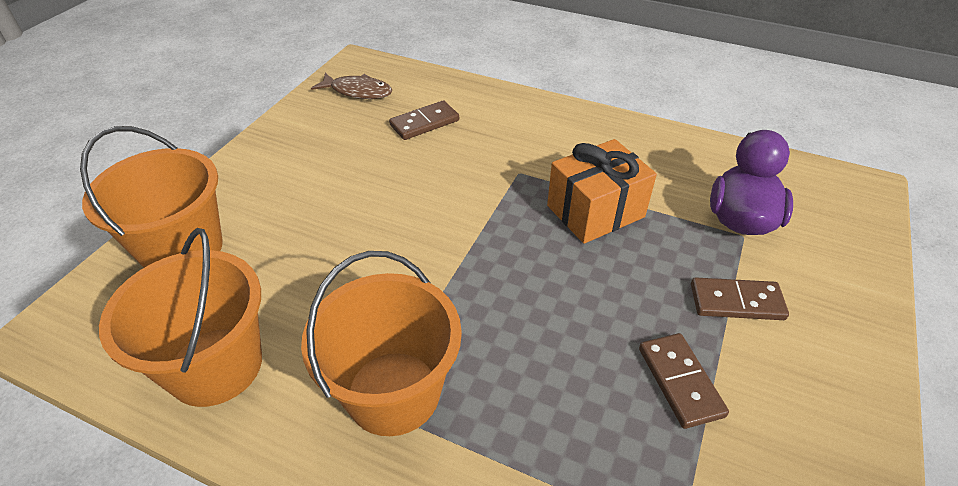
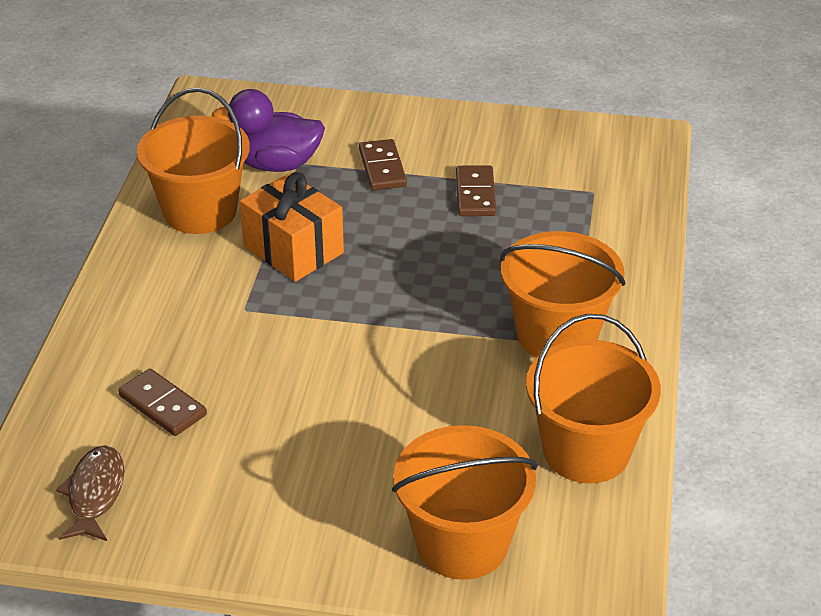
camera: 105 degrees left, 5 degrees down
(662, 163) = (200, 211): none -> orange bucket
(680, 381) = (475, 194): brown domino -> brown domino turned 60 degrees counterclockwise

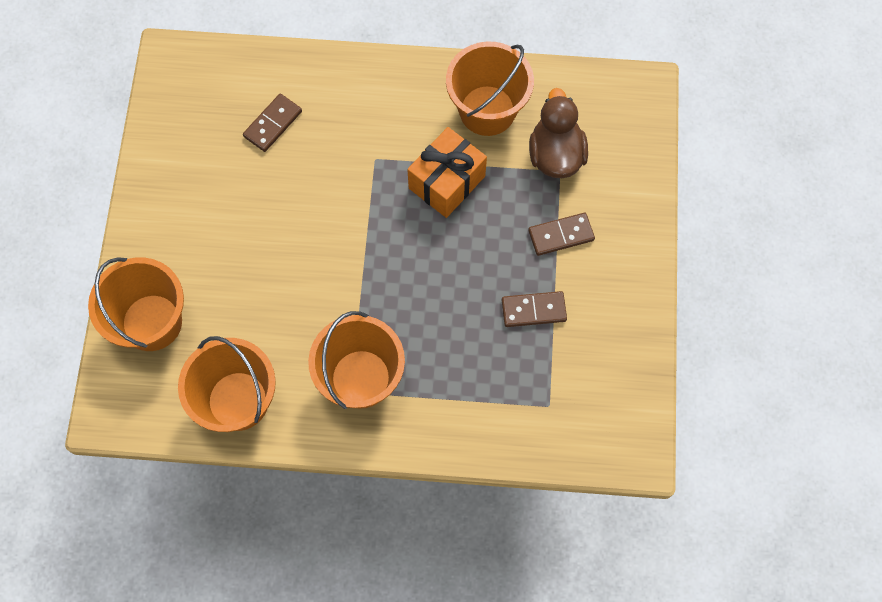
camera: 85 degrees right, 30 degrees up
(95, 494) = (192, 101): brown fish -> none
(276, 164) = (555, 155): purple duck -> brown duck

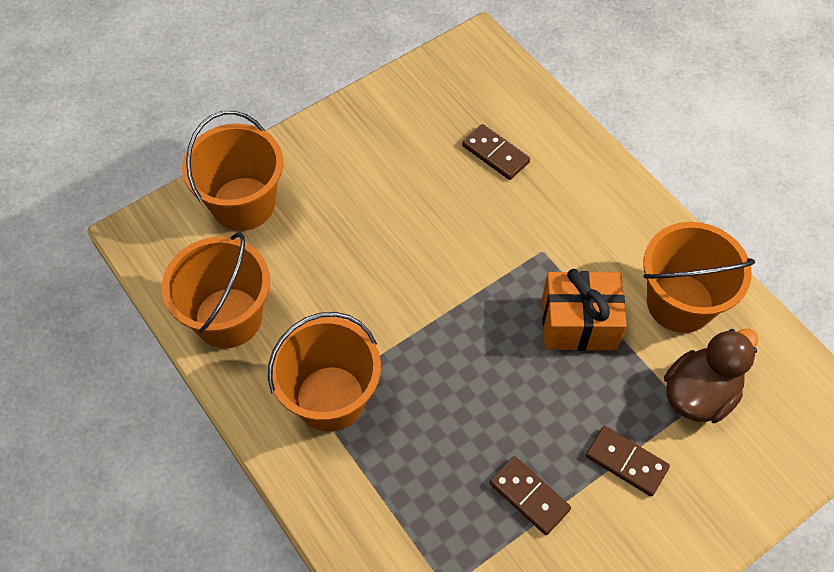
camera: 50 degrees right, 10 degrees down
(273, 124) = (495, 154): brown domino -> brown domino turned 45 degrees clockwise

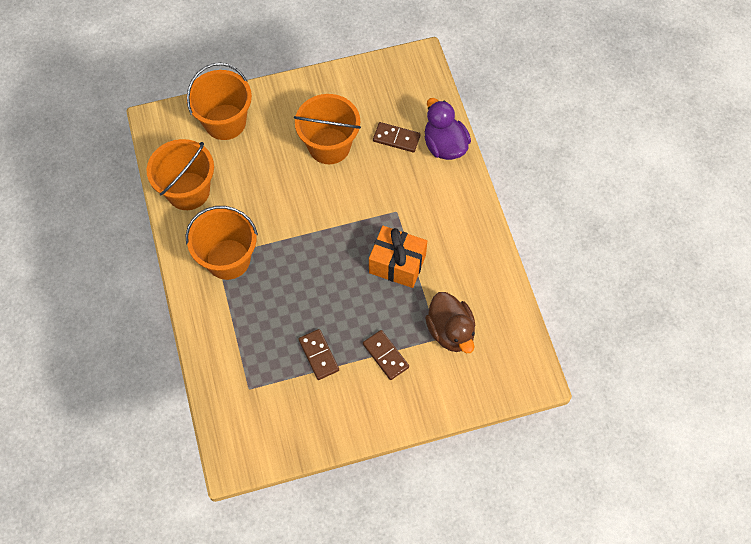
camera: 20 degrees right, 5 degrees up
(495, 154) = (396, 138): brown domino -> brown domino turned 45 degrees counterclockwise
(564, 143) = (444, 145): none -> purple duck
(680, 303) = (467, 272): orange bucket -> orange bucket (329, 146)
(699, 394) = (450, 331): brown duck -> brown duck turned 90 degrees clockwise

